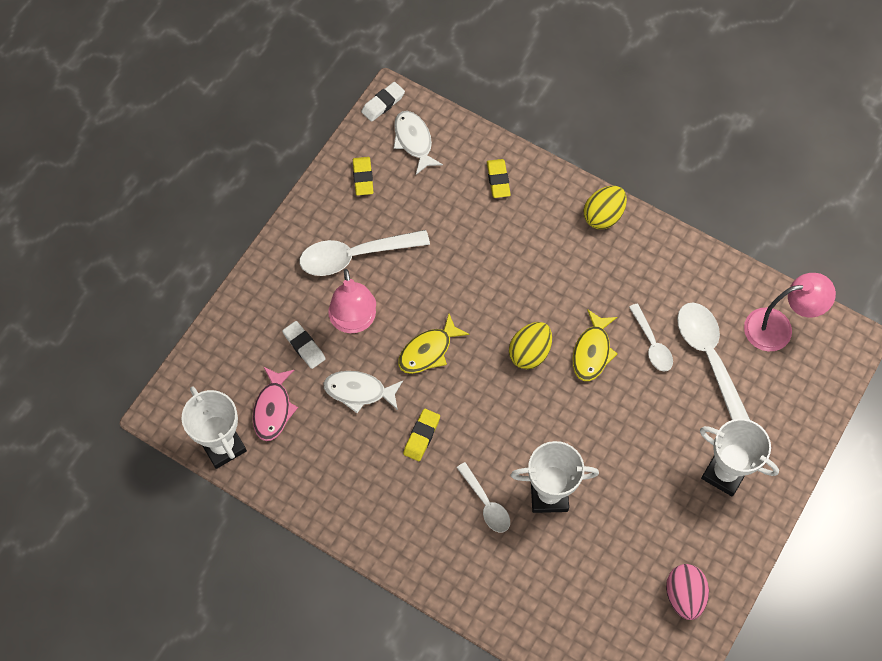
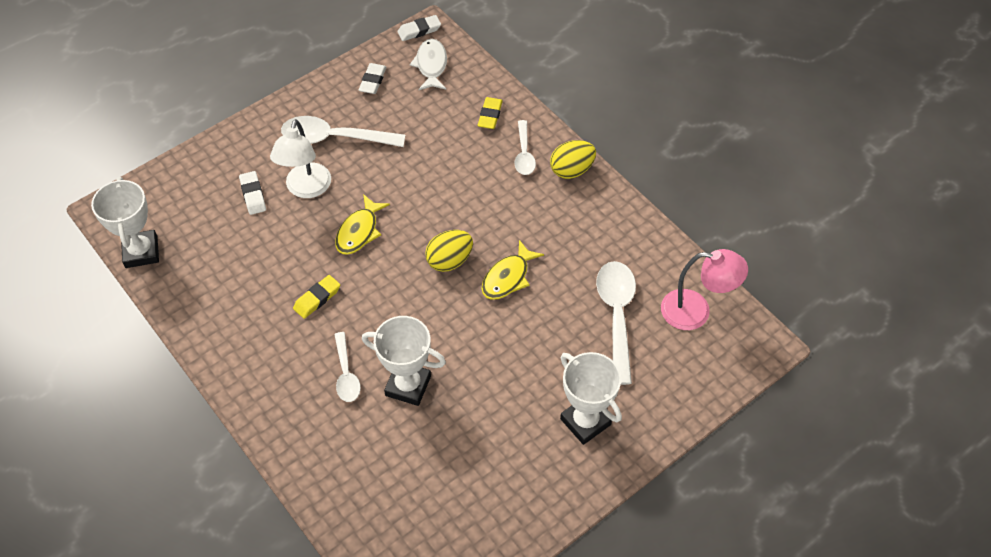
camera: 20 degrees right, 10 degrees down
(273, 409) = (200, 236): pink fish -> none
(354, 322) = (306, 189): pink lamp -> white lamp
(359, 391) = (281, 245): white fish -> none
(363, 178) = (373, 81): yellow eraser -> white eraser
(428, 351) = (359, 231): yellow fish -> yellow fish turned 45 degrees counterclockwise
(652, 344) = (567, 288): white spoon -> white spoon (524, 154)
(684, 595) = (494, 519): pink egg -> none

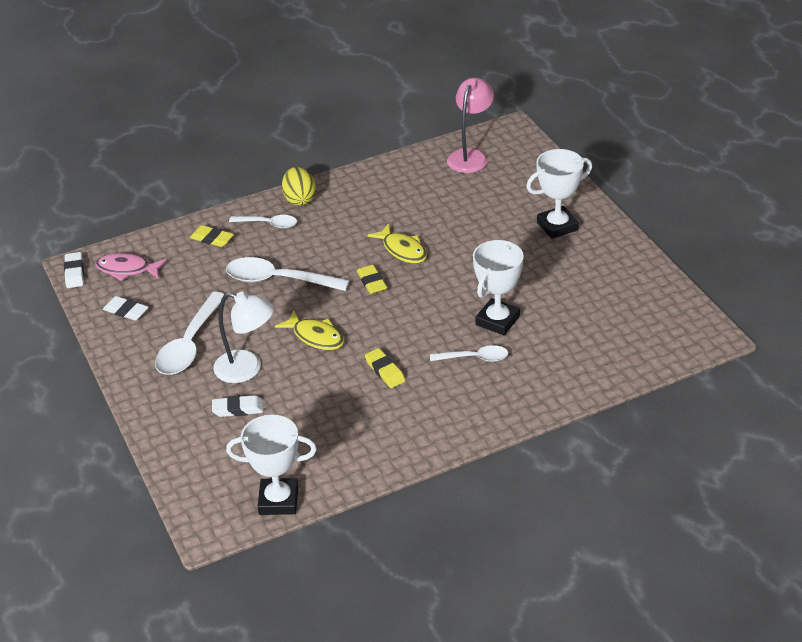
camera: 75 degrees left, 15 degrees down
(431, 65) = (127, 269): white fish -> pink fish
(449, 261) = (372, 282): yellow egg -> yellow eraser
(616, 316) = (462, 196): white spoon -> white spoon (278, 280)

